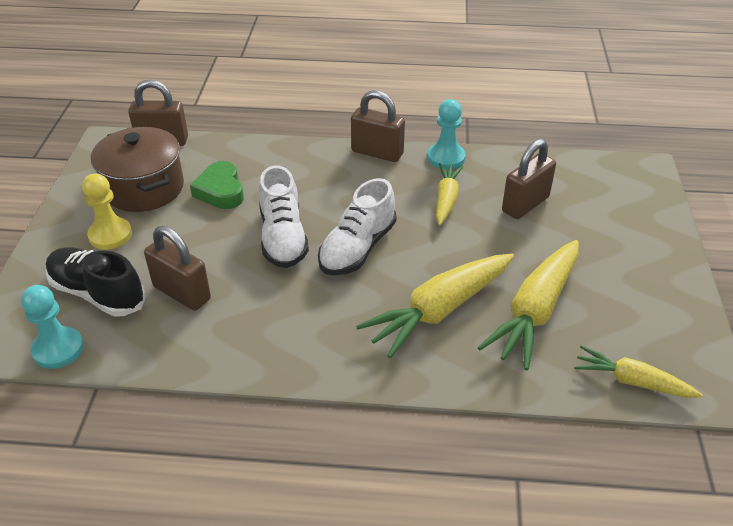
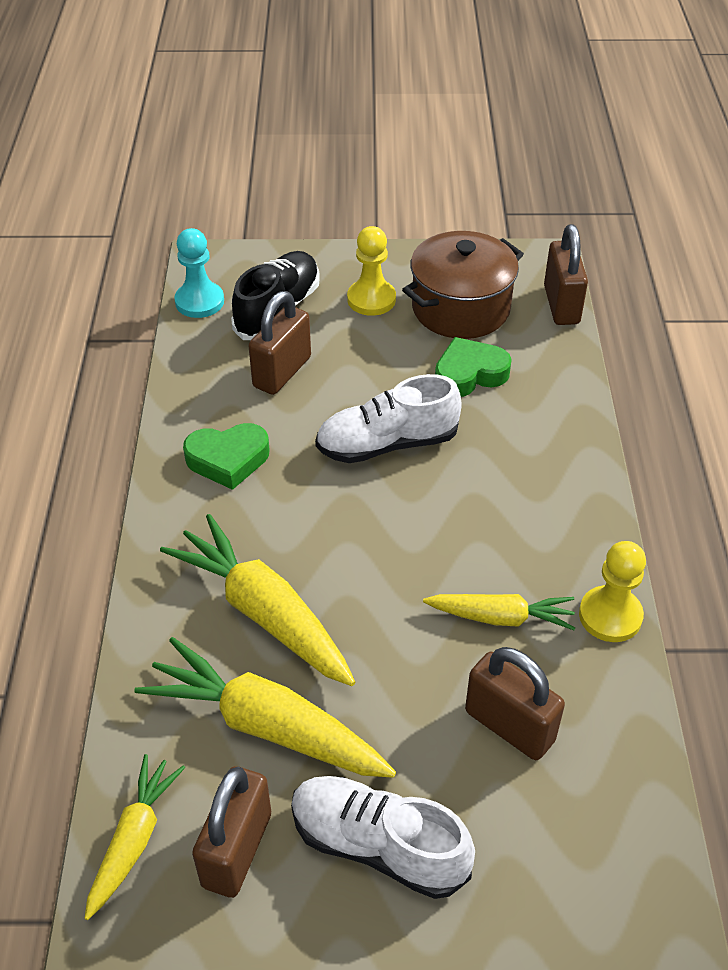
camera: 85 degrees right, 5 degrees up
(279, 329) = (228, 459): none -> green heart
(357, 248) = (375, 519): white shoe -> white shoe (378, 845)
(377, 153) = (599, 527): brown padlock -> brown padlock (237, 850)
(446, 158) = (610, 616): turquoise pawn -> yellow pawn

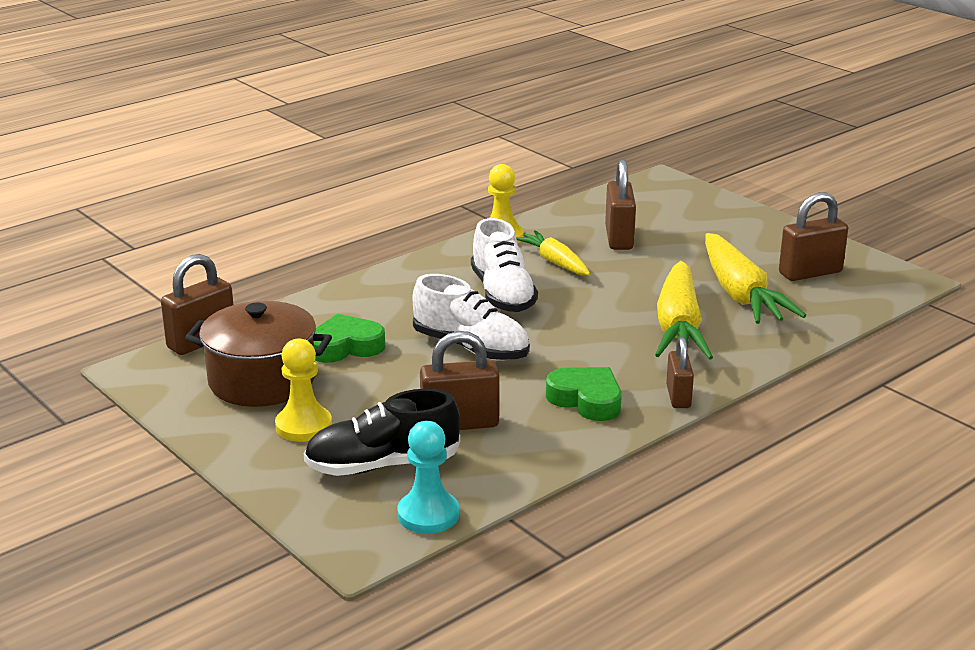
camera: 130 degrees left, 20 degrees down
(134, 839) = (860, 298): yellow carrot -> none
(163, 518) = (678, 397): none -> brown padlock
(378, 845) = (739, 244): white shoe -> white shoe (502, 294)
(469, 374) = (345, 347): green heart -> green heart turned 135 degrees clockwise

